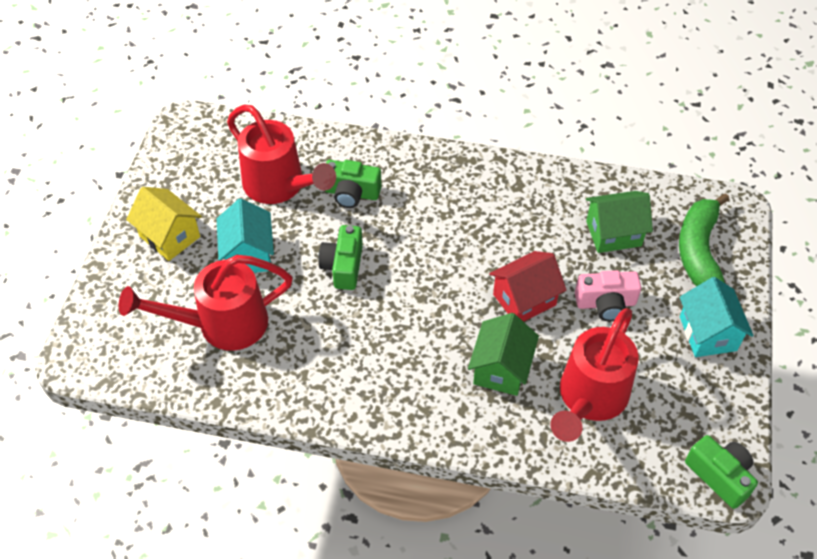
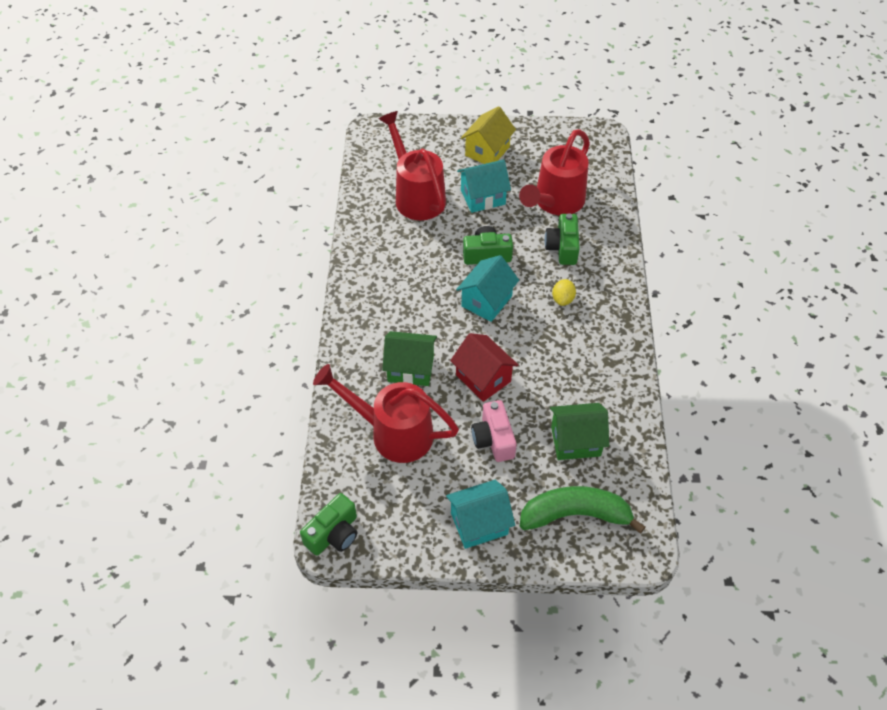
camera: 80 degrees right, 0 degrees up
(415, 278) = (486, 301): none -> turquoise house
(427, 208) = (563, 299): none -> yellow lemon
(613, 233) = (575, 441): green house -> green house turned 75 degrees counterclockwise

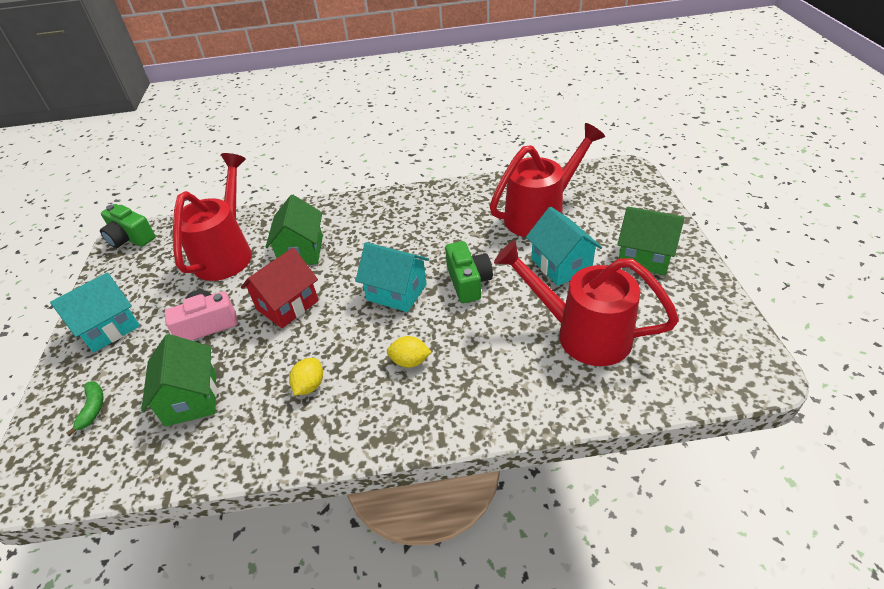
camera: 85 degrees right, 10 degrees down
(479, 523) = (109, 328): turquoise house -> turquoise house turned 75 degrees clockwise
(487, 151) = (644, 257): yellow house -> green house
(562, 247) = (500, 351): green camera -> none
(575, 361) = (309, 385): none -> yellow lemon
(575, 515) = (93, 409): green banana -> green banana, size x0.44

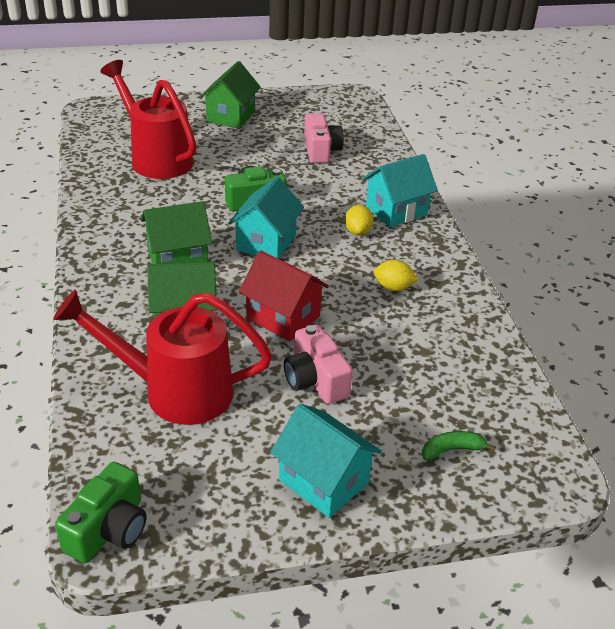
camera: 100 degrees left, 5 degrees down
(191, 398) = (422, 368): green house -> green house (177, 259)
(561, 265) = (236, 153): turquoise house -> turquoise house (396, 211)
(583, 334) = (321, 150): red watering can -> pink camera

